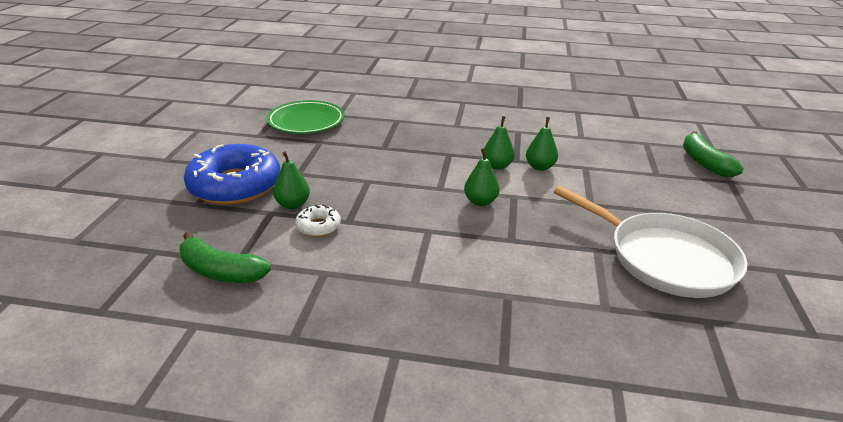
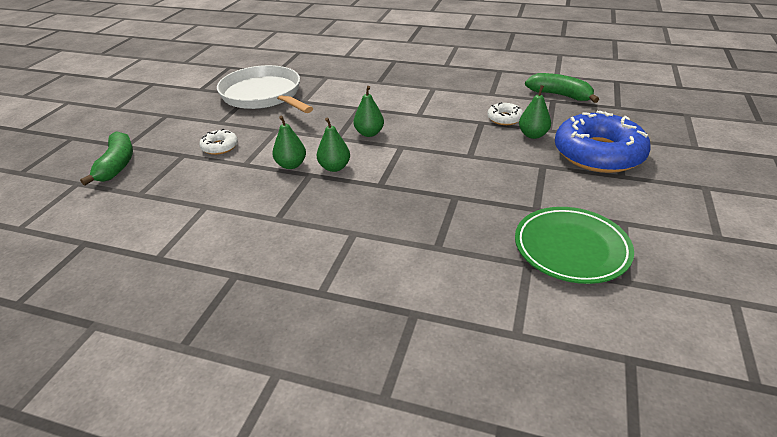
camera: 170 degrees left, 5 degrees up
(630, 182) = (220, 147): none -> white donut

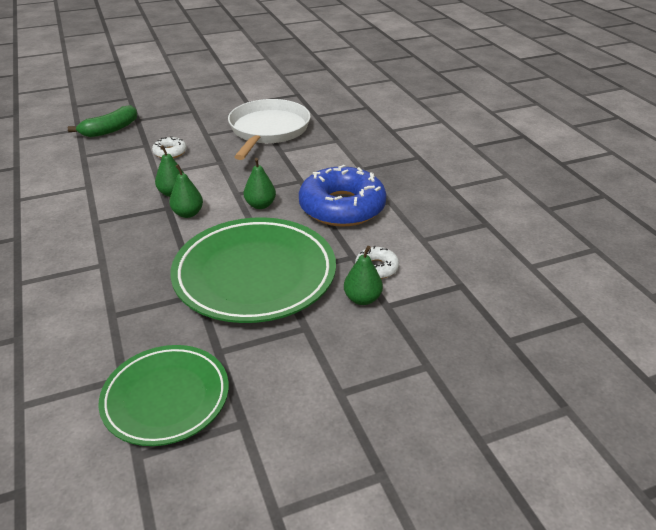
camera: 50 degrees right, 0 degrees up
(459, 165) = (255, 275): none -> green plate
(560, 95) = (480, 286): green banana -> none
(598, 153) = (371, 359): blue donut -> blue donut (342, 207)

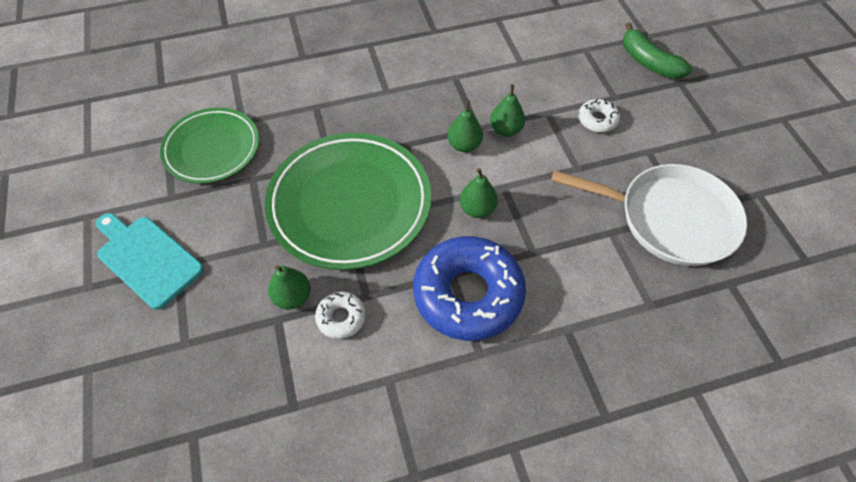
camera: 95 degrees right, 20 degrees up
(335, 423) = (147, 259): none -> turquoise cutting board

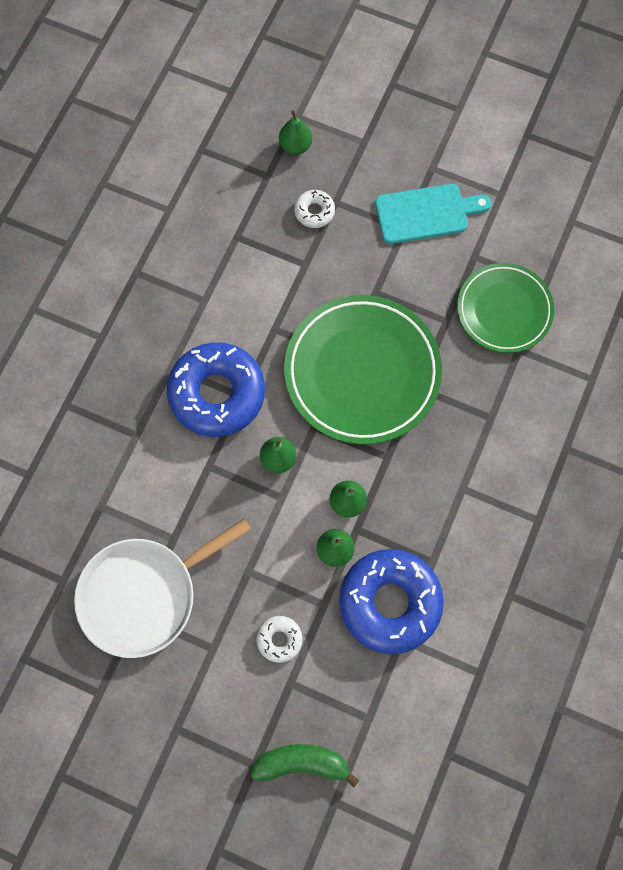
camera: 130 degrees right, 15 degrees up
(292, 297) = (314, 283): green pear -> green pear (295, 146)
(341, 318) = (272, 302): white donut -> white donut (314, 212)
(506, 81) = (390, 603): none -> blue donut

